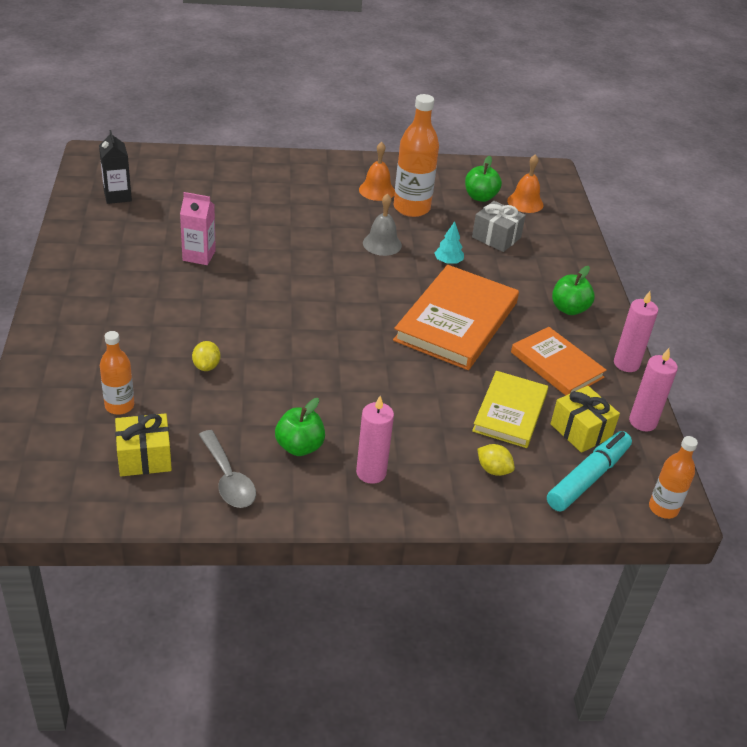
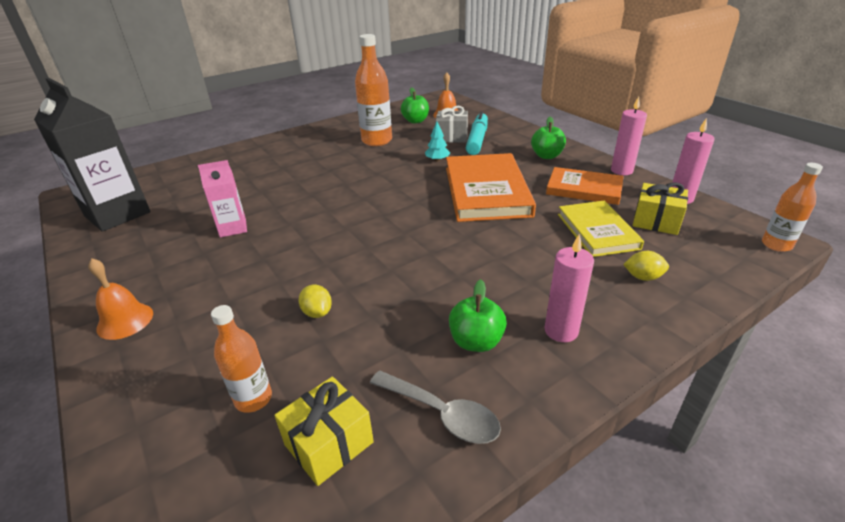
camera: 25 degrees left, 5 degrees down
(117, 196) = (117, 214): black carton -> black carton, size x1.92
(377, 190) = (341, 140): orange bell -> orange bell (125, 321)
(382, 244) = (379, 167): grey bell -> none
(588, 478) = (706, 249): turquoise marker -> turquoise marker (477, 140)

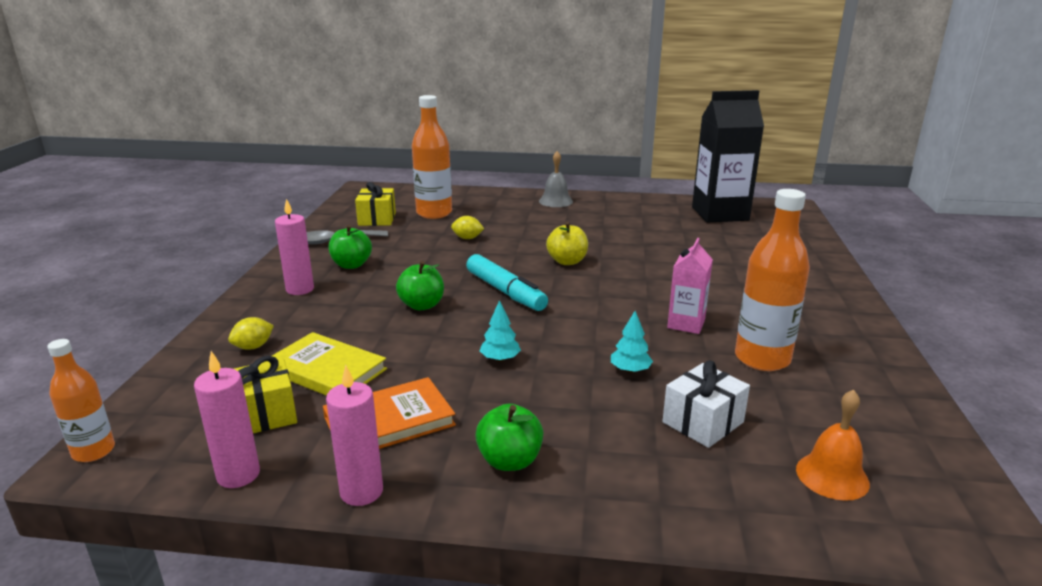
camera: 130 degrees right, 10 degrees down
(125, 321) = (555, 201): orange bell -> grey bell
(233, 228) = (627, 240): pink carton -> pink carton (686, 324)
(253, 399) = (434, 213): orange bottle -> orange bottle, size x1.69
(315, 233) = (567, 261): none -> yellow apple
(415, 121) = (825, 426): green apple -> green apple (422, 305)
(452, 137) = (702, 422): grey gift -> white gift
(477, 140) = (658, 437): turquoise marker -> turquoise marker (505, 292)
(486, 191) = (500, 359): orange book -> turquoise tree

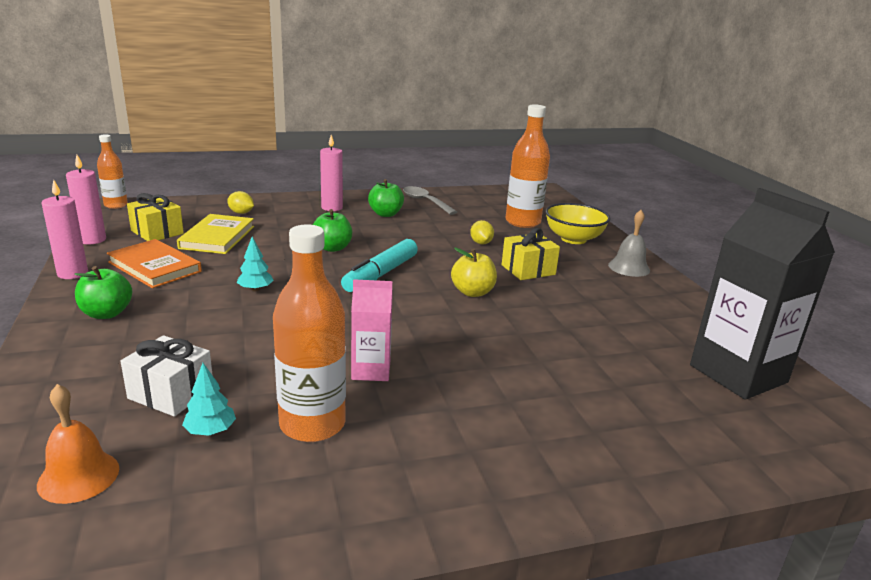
camera: 65 degrees right, 0 degrees up
(377, 219) = (483, 206): yellow gift -> yellow gift (528, 270)
(488, 204) = (573, 239): none -> yellow bowl
(630, 370) = (257, 347): turquoise tree -> turquoise tree (210, 431)

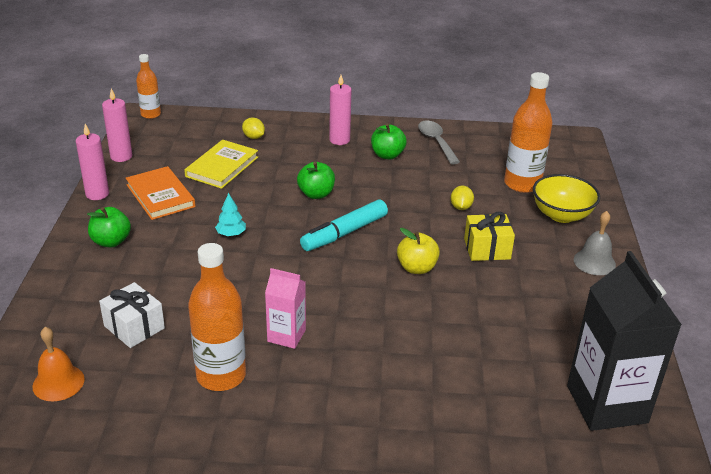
camera: 20 degrees right, 10 degrees up
(157, 232) = (174, 154): yellow gift -> none
(210, 431) = (150, 365): turquoise tree -> none

